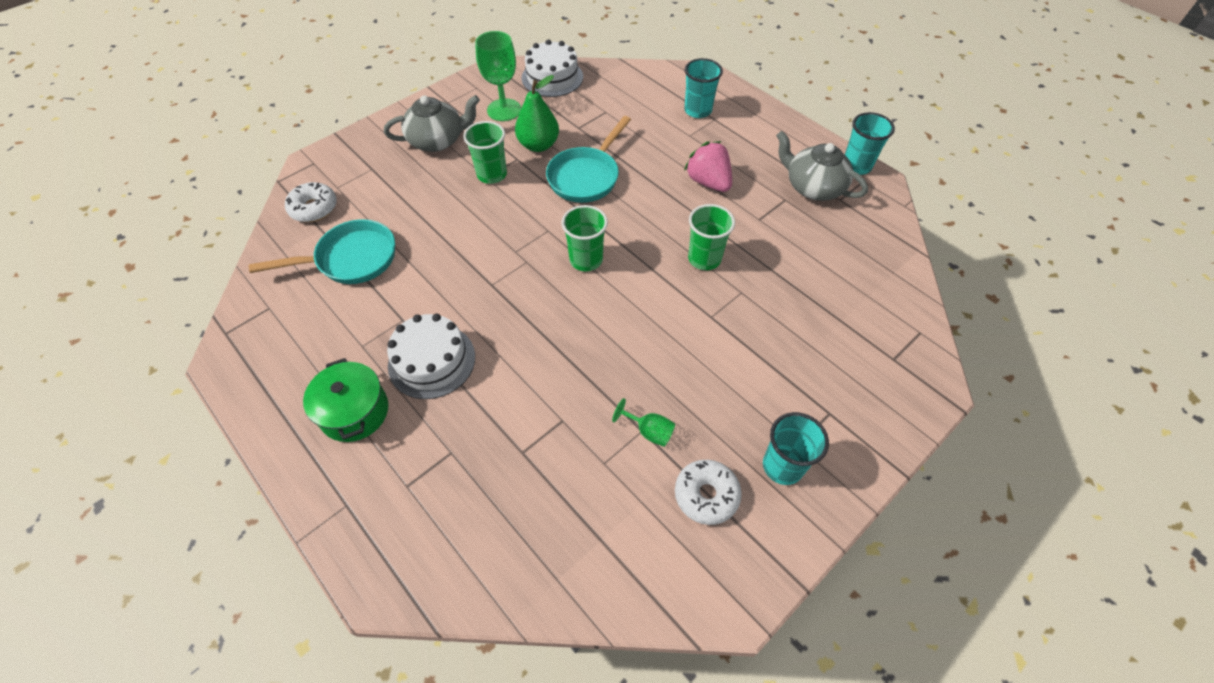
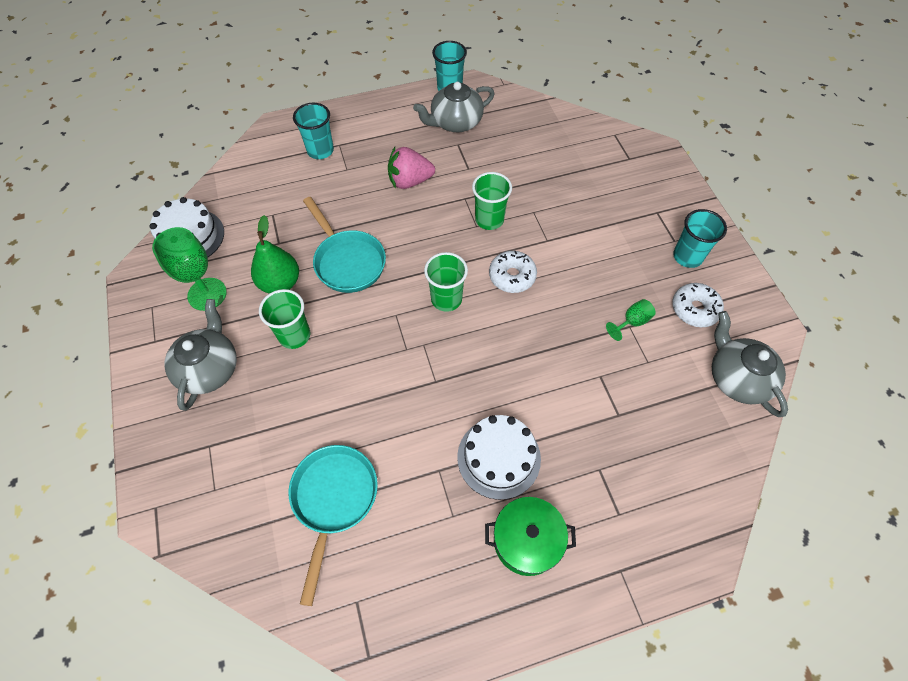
camera: 65 degrees left, 5 degrees up
(314, 208) = (233, 522): white donut -> white donut (512, 276)
(630, 571) = (737, 378): none -> grey teapot

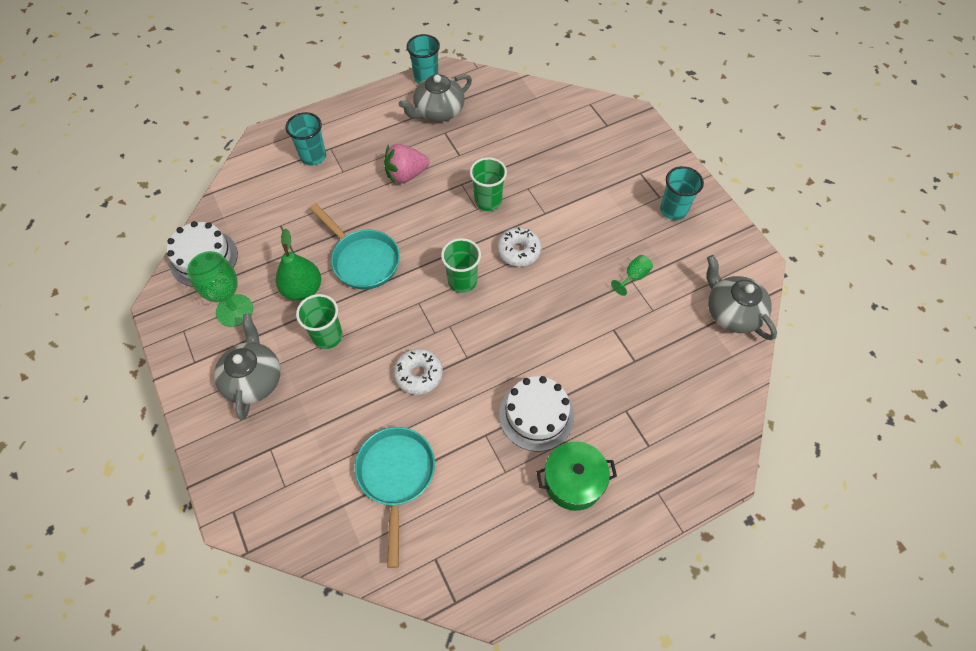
camera: 10 degrees left, 0 degrees up
(694, 309) = (686, 257): white donut -> white donut (419, 374)

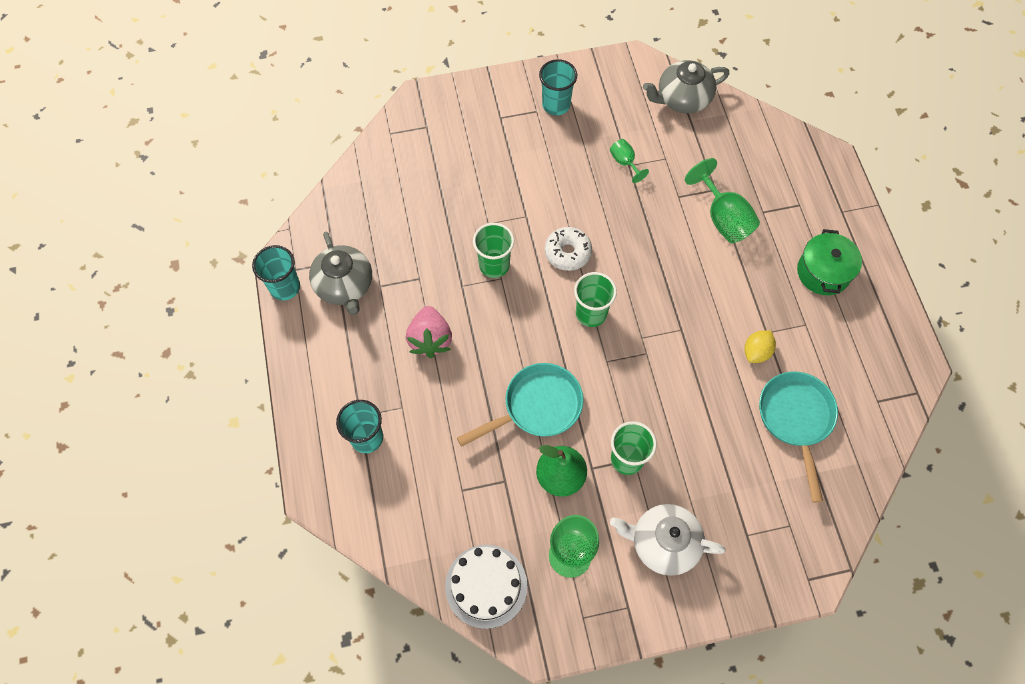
camera: 75 degrees left, 5 degrees up
(254, 379) = (663, 543): grey teapot -> white teapot
(396, 476) = (795, 419): turquoise pan -> turquoise pan turned 75 degrees clockwise
(419, 374) = (691, 378): white donut -> none
(461, 428) = (756, 352): none -> yellow lemon
(536, 415) = (754, 284): white cake -> none
(603, 373) = (723, 218): none -> green goblet

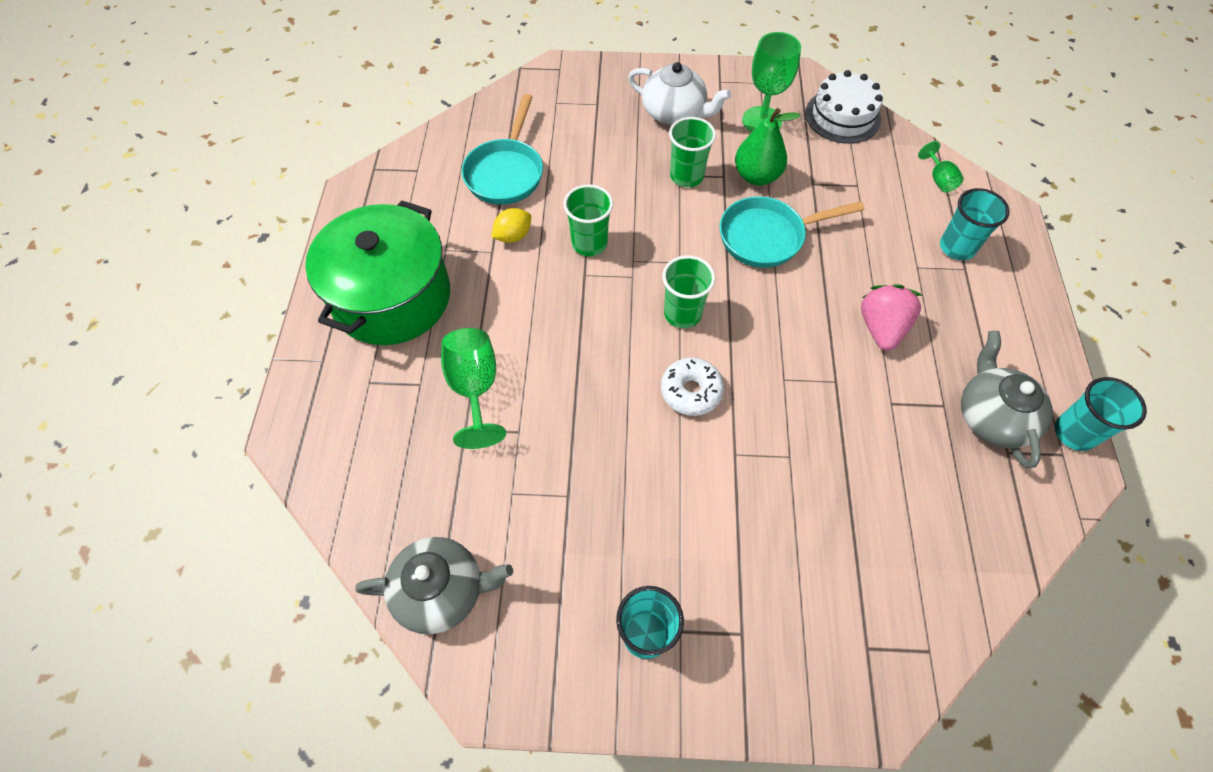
camera: 165 degrees left, 5 degrees down
(494, 265) = (790, 397): green cup -> green cup (589, 243)
(625, 162) = (572, 501): green goblet -> green goblet (938, 179)
(823, 272) = (392, 297): green pot -> green pot, size x1.81

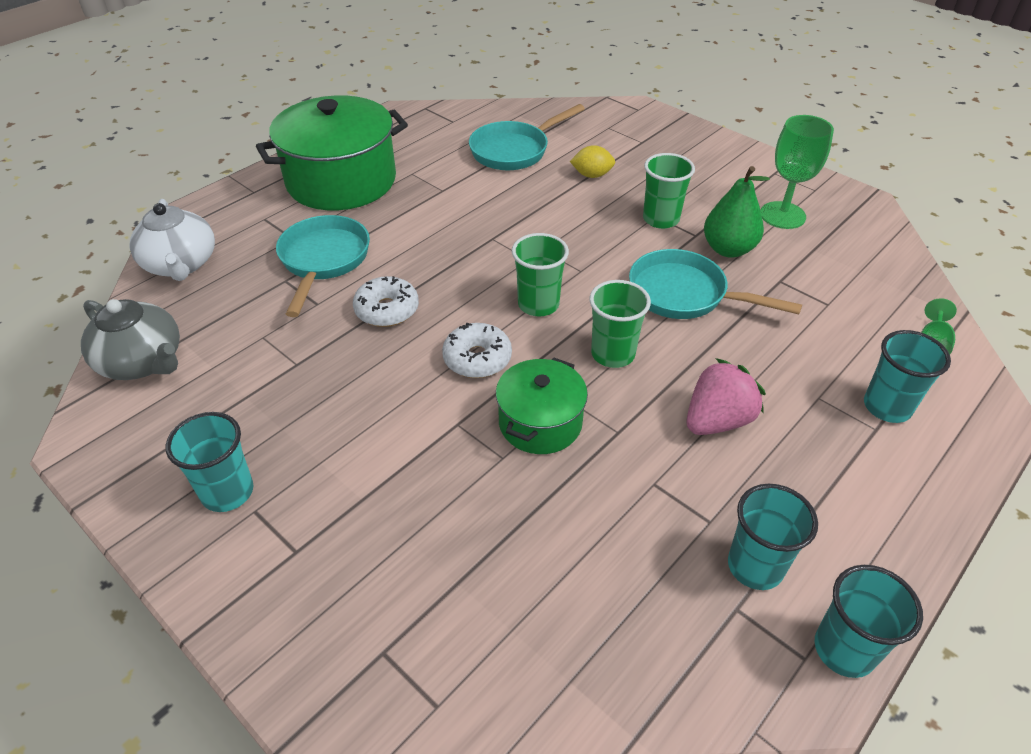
camera: 40 degrees right, 15 degrees down
(475, 388) = (323, 261): green goblet -> turquoise pan
(513, 236) = (470, 189): yellow lemon -> yellow lemon (592, 175)
(580, 397) = (387, 310): none -> white donut
(589, 243) = (521, 221): green cup -> green cup (613, 354)
(674, 113) = (703, 175): white teapot -> white teapot (181, 264)
(784, 411) = (540, 423): none -> green pot
(842, 116) = (875, 248): white cake -> none
(992, 416) = (755, 566): grey teapot -> turquoise cup

